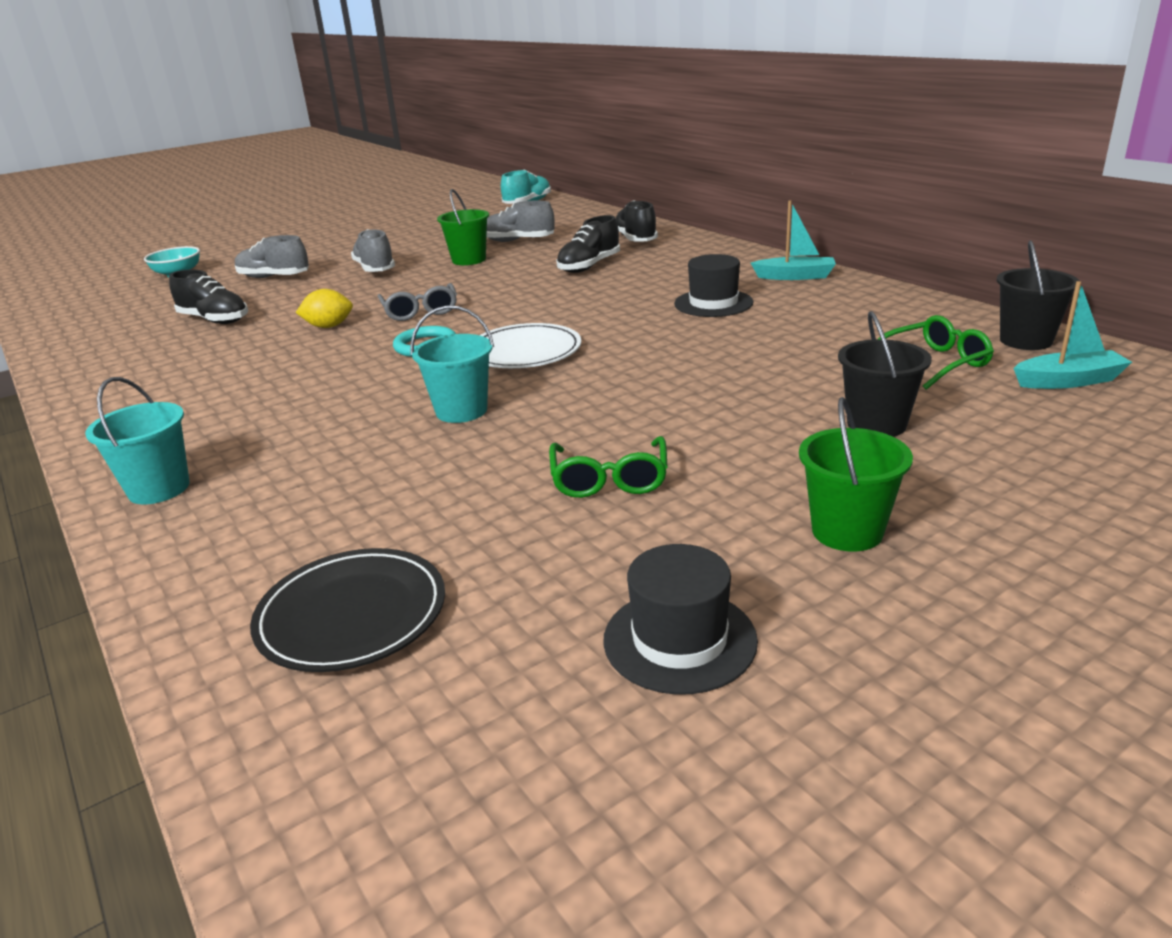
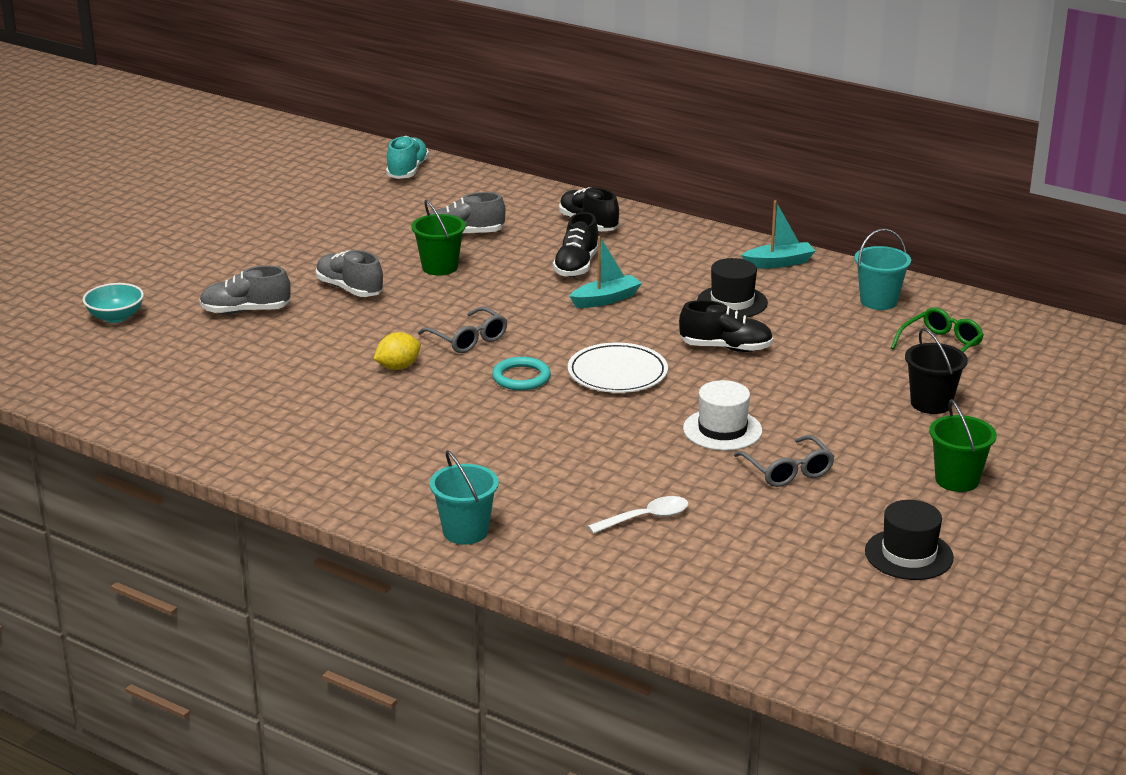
camera: 25 degrees left, 0 degrees up
(214, 320) = (262, 373): black shoe -> black shoe (726, 348)
(352, 615) = (713, 579): black plate -> none
(369, 509) = (646, 518): none -> white spoon
(461, 411) = (625, 435): turquoise bucket -> turquoise bucket (878, 301)
(576, 420) = (722, 430): none -> white hat
(609, 479) = (788, 471): green glasses -> grey glasses
(1026, 340) = (992, 316): black bucket -> none
(1068, 381) = (1034, 351): turquoise boat -> turquoise boat (606, 299)

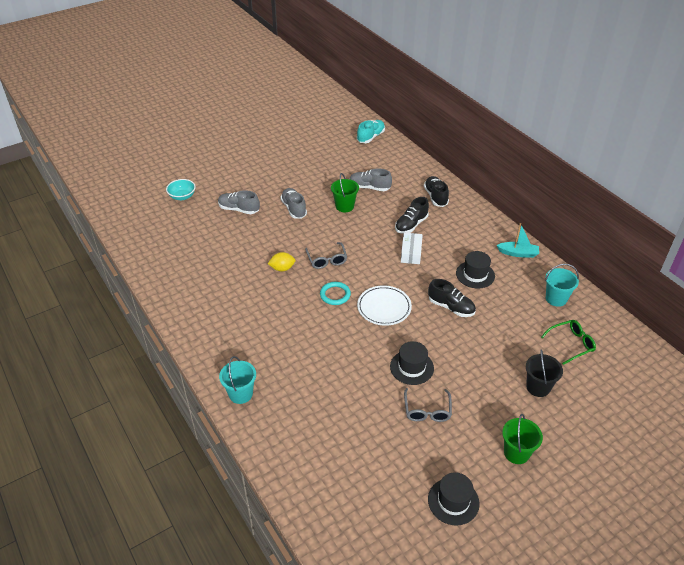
camera: 25 degrees right, 15 degrees up
(606, 299) = (411, 253): turquoise boat -> white box
(646, 518) = (332, 418): white spoon -> none
(722, 430) = (411, 367): white hat -> black hat

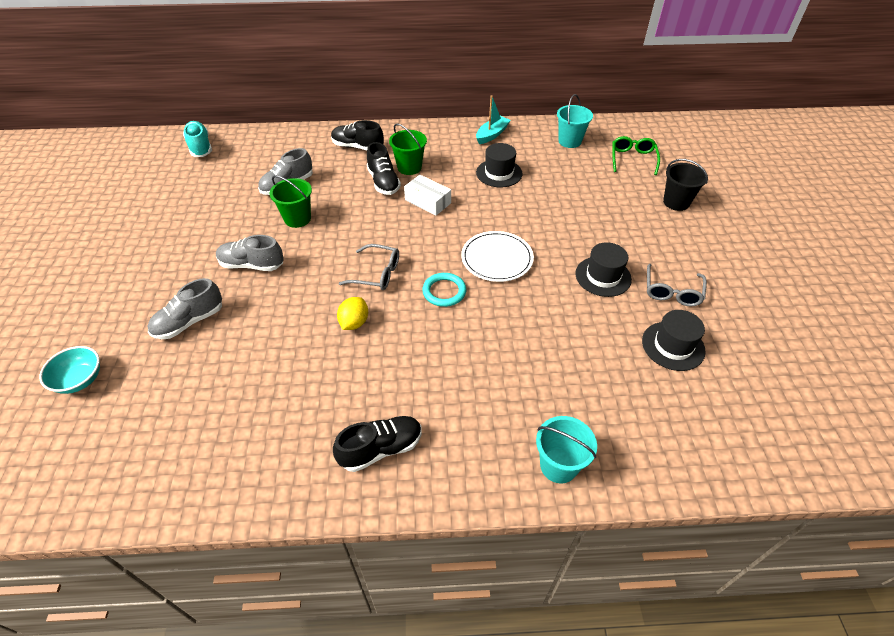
camera: 60 degrees left, 5 degrees up
(427, 410) = (672, 292): grey glasses -> grey glasses turned 75 degrees clockwise
(451, 307) = (533, 209): black shoe -> black shoe (381, 449)
(453, 501) = (803, 325): black hat -> black hat (673, 346)
(516, 453) = (753, 253): green bucket -> green bucket (409, 167)

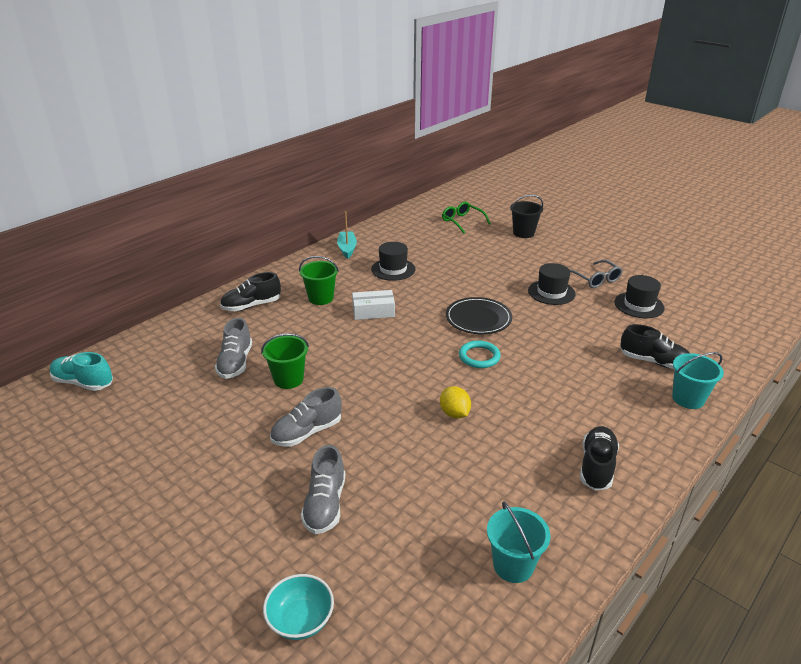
camera: 45 degrees left, 15 degrees down
(377, 274) = (416, 375): grey glasses -> none
(383, 182) = (317, 317): black shoe -> black shoe (653, 362)
(497, 259) = (478, 319): white plate -> black plate
(569, 141) = (407, 229): turquoise bucket -> turquoise bucket (513, 565)

